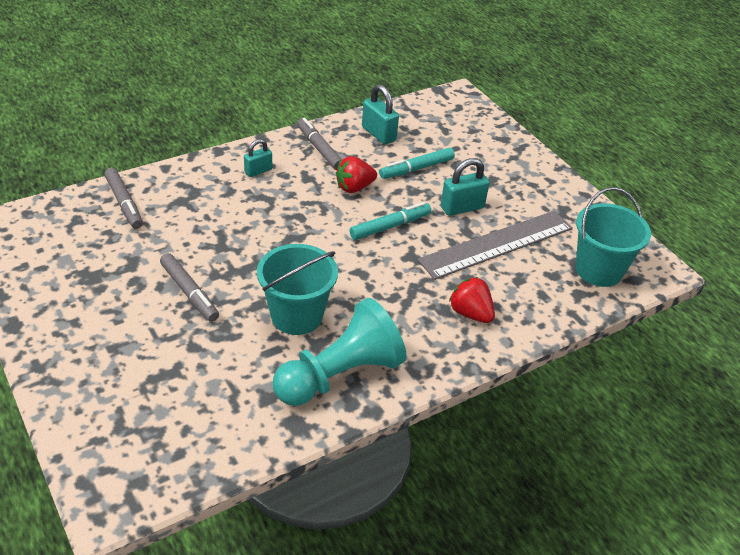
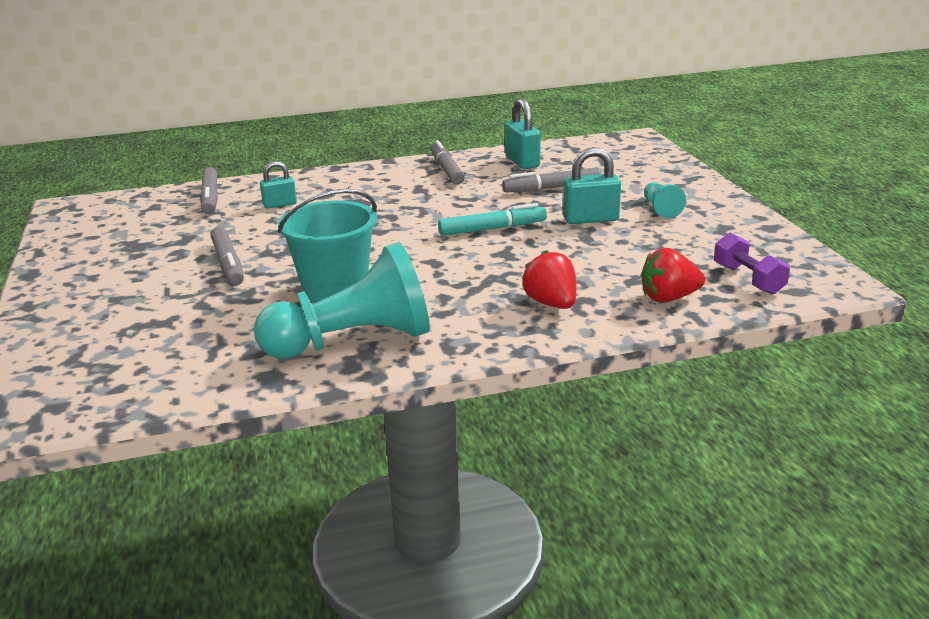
camera: 20 degrees right, 15 degrees down
(258, 171) = (368, 182): turquoise padlock -> turquoise padlock (280, 204)
(354, 187) = (468, 198): red strawberry -> red strawberry (668, 298)
(416, 169) = (551, 188): turquoise marker -> grey marker
(496, 244) = (619, 249): grey ruler -> none
(510, 190) = (660, 209): none -> turquoise pawn
(599, 270) = (748, 279): turquoise bucket -> purple dumbbell

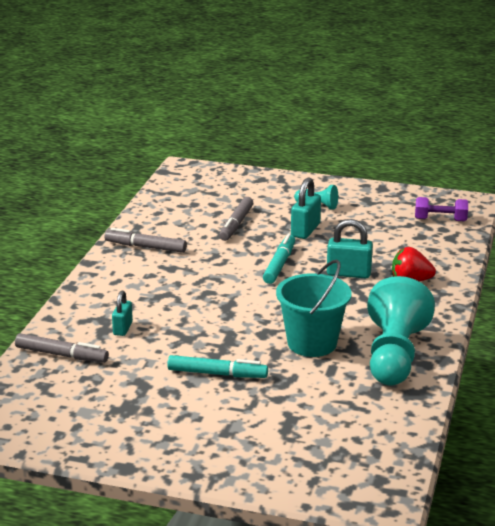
camera: 60 degrees left, 0 degrees up
(228, 264) = (217, 374): grey marker -> turquoise marker
(522, 162) = (171, 217): turquoise padlock -> turquoise padlock (348, 273)
(668, 298) = (439, 248): red strawberry -> none

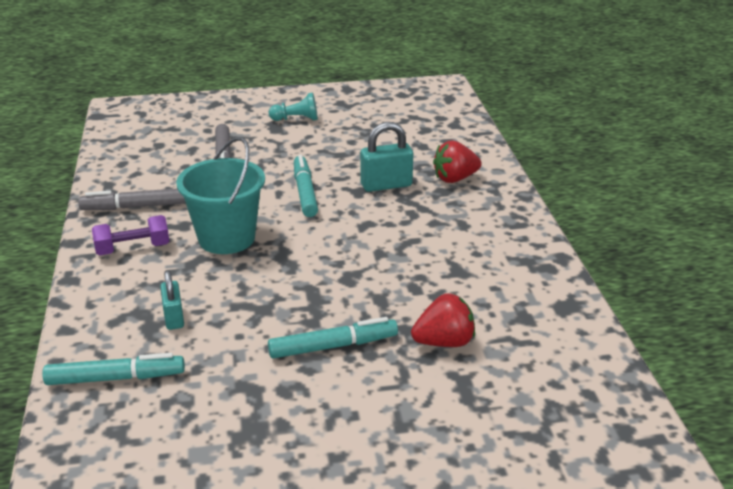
camera: 25 degrees left, 5 degrees up
(61, 355) = (115, 378): grey marker -> turquoise marker
(298, 392) = (444, 342): none -> red strawberry
(305, 230) = (304, 148): turquoise padlock -> none
(312, 343) = (411, 276): turquoise bucket -> turquoise bucket (226, 238)
(394, 355) = (508, 266): turquoise pawn -> none
(440, 220) = (430, 109): purple dumbbell -> purple dumbbell (133, 249)

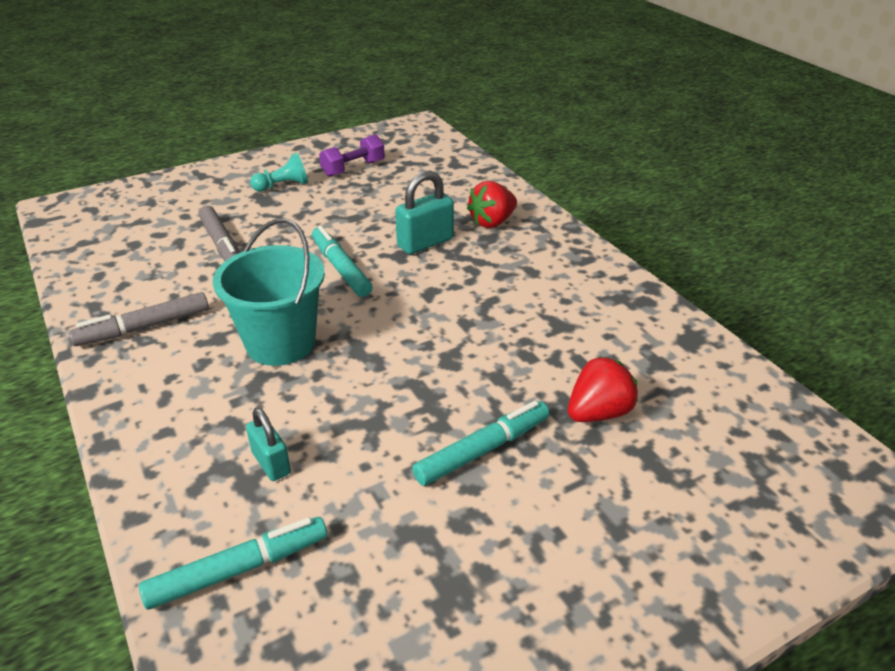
camera: 20 degrees left, 5 degrees up
(133, 249) = (169, 383): purple dumbbell -> purple dumbbell (353, 168)

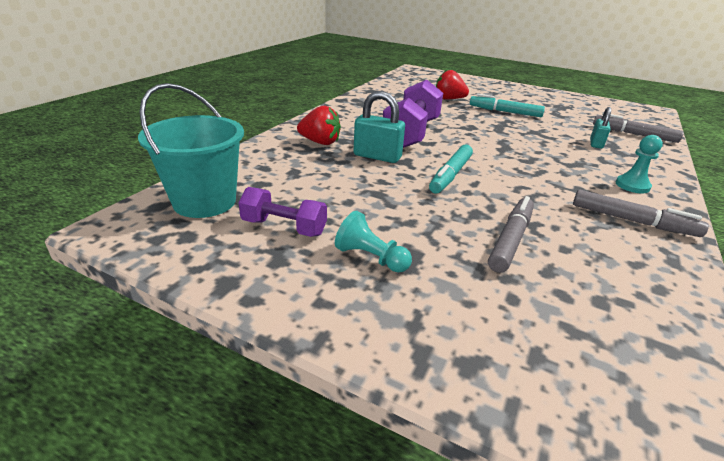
camera: 125 degrees left, 5 degrees down
(168, 387) = (632, 185): none -> turquoise pawn
(239, 569) = (633, 134): turquoise marker -> grey marker
(280, 343) = (543, 168): turquoise bucket -> turquoise bucket (204, 202)
(467, 292) = (411, 133): none -> purple dumbbell

